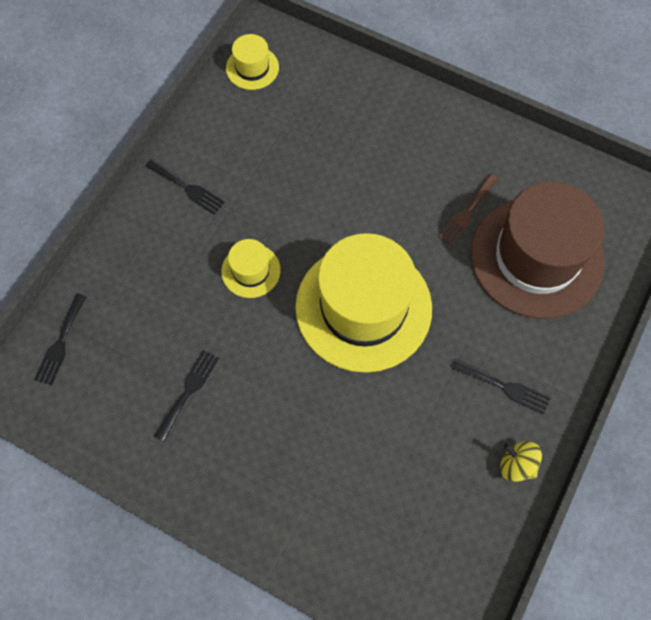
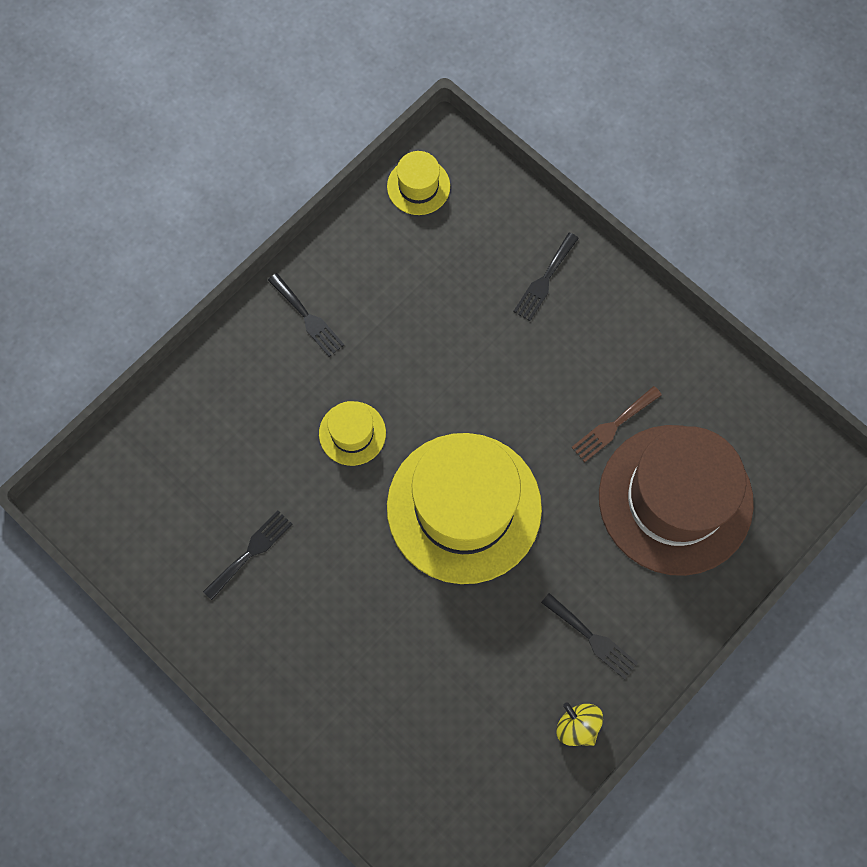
camera: 15 degrees right, 5 degrees up
(60, 343) = (129, 463): black fork -> black fork (544, 280)

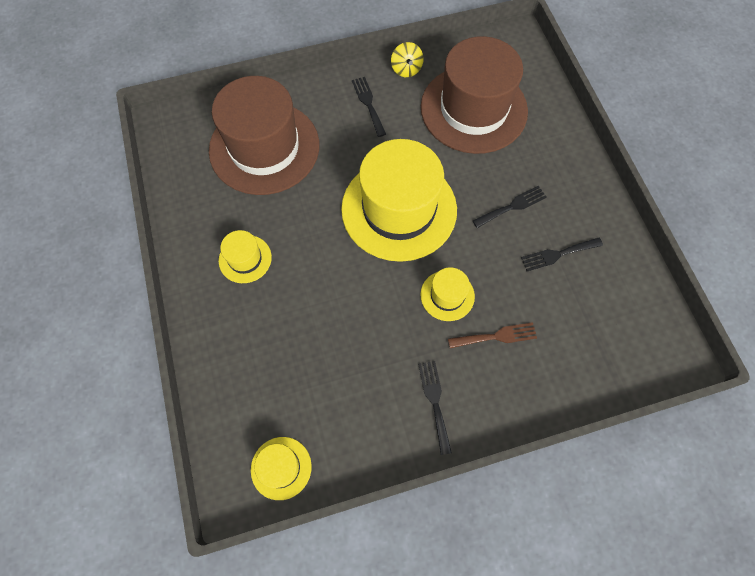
camera: 150 degrees left, 5 degrees down
(451, 710) = (473, 109): none -> brown hat
(544, 280) = (240, 330): black fork -> black fork (512, 206)
(595, 354) = (245, 259): none -> yellow hat
(613, 426) = (268, 207): brown fork -> brown fork (496, 336)

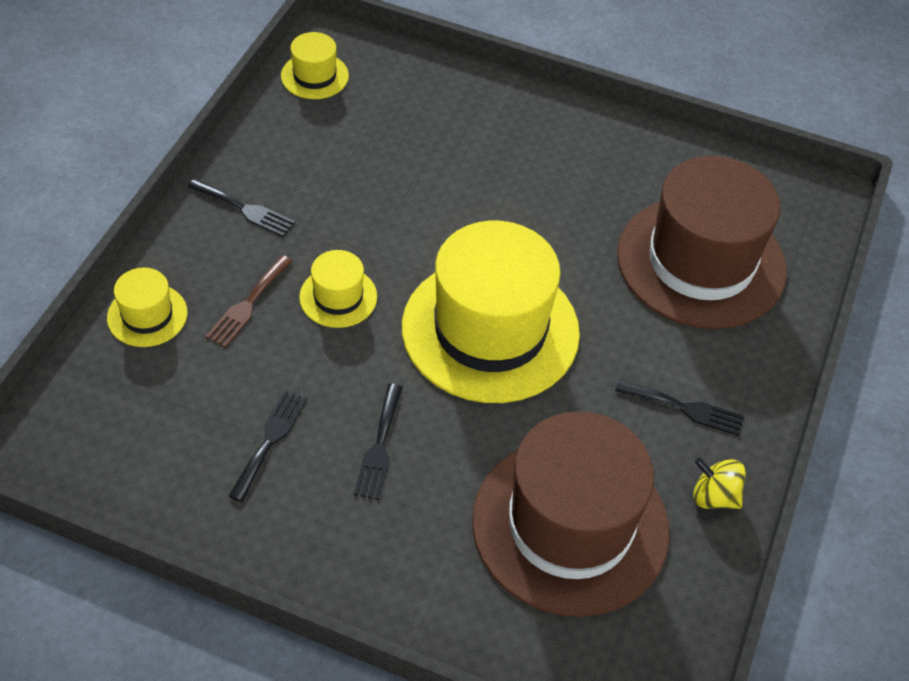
camera: 125 degrees right, 15 degrees down
(245, 259) = (557, 165): yellow hat -> yellow hat (147, 315)

